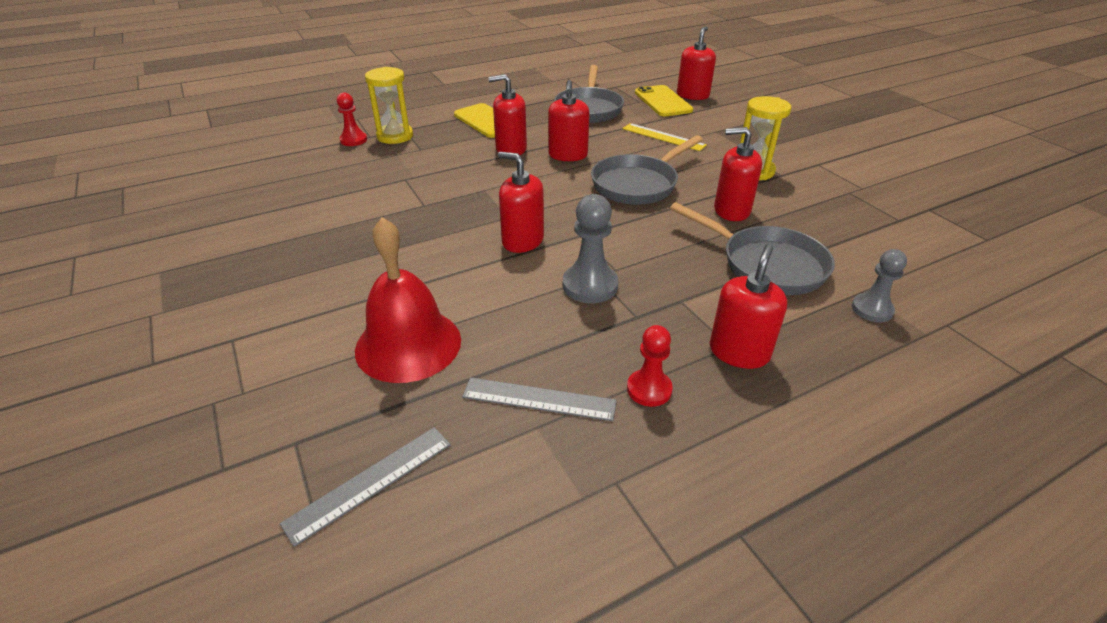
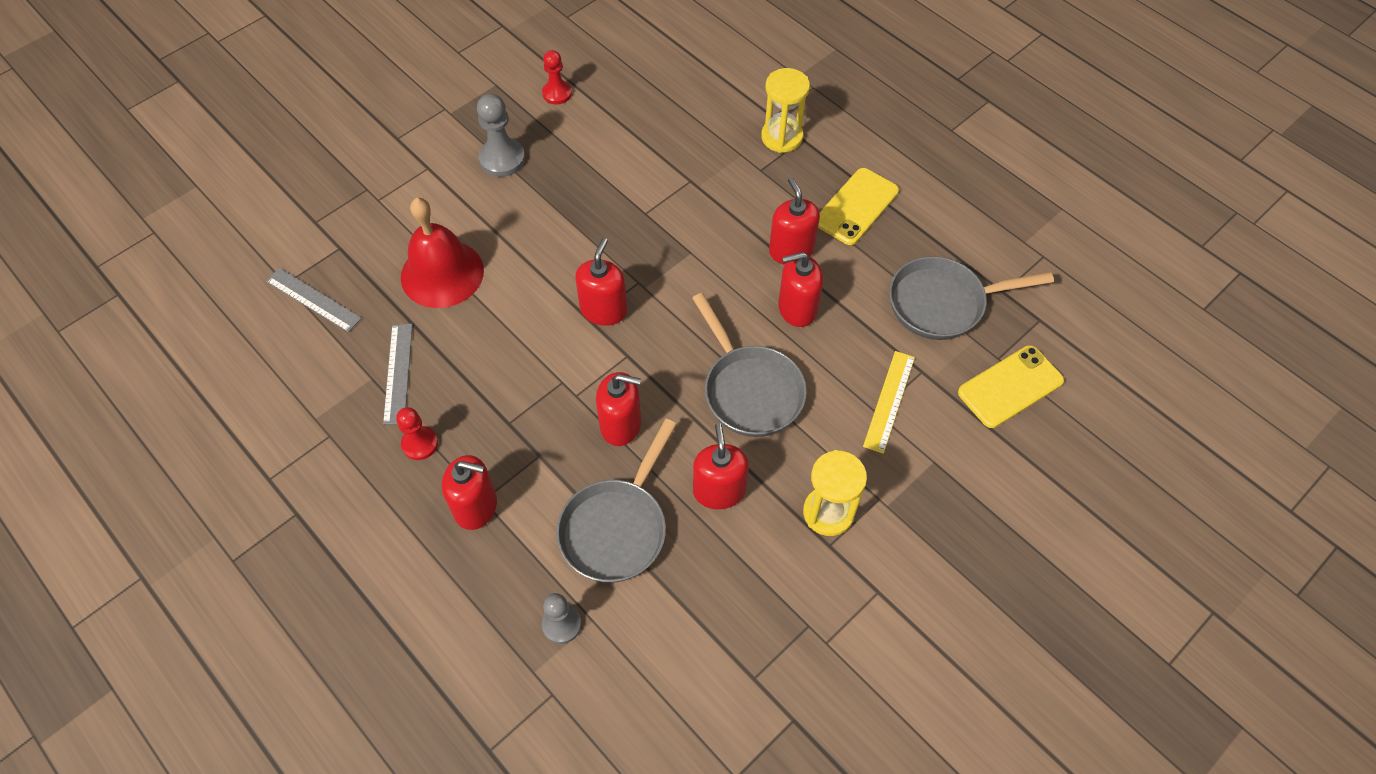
camera: 75 degrees right, 20 degrees up
(353, 140) = (758, 106): red pawn -> red pawn (557, 93)
(590, 285) = (545, 379): grey pawn -> grey pawn (502, 159)
(638, 184) = (750, 390): grey pan -> grey pan turned 150 degrees counterclockwise
(693, 95) = (1053, 423): red soap dispenser -> red soap dispenser (621, 425)

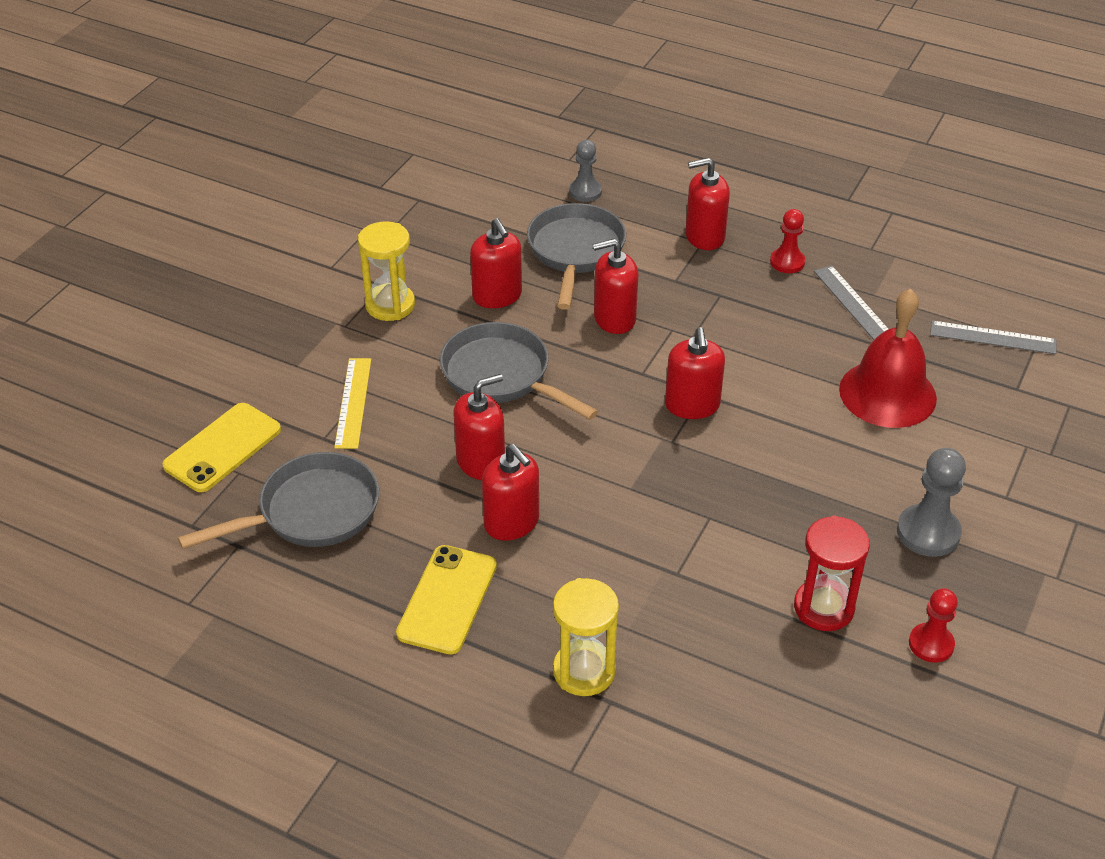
camera: 160 degrees right, 15 degrees down
(607, 132) = (823, 608): none -> red hourglass

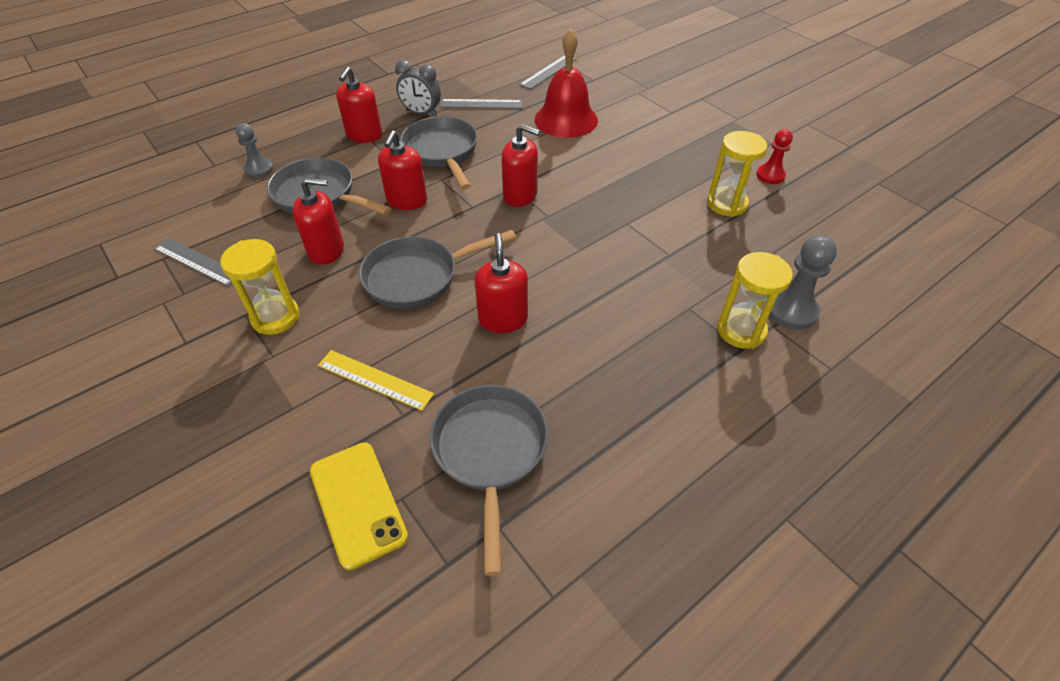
camera: 65 degrees left, 5 degrees up
(428, 222) = (197, 261): none -> grey ruler
(447, 599) = (639, 387): yellow phone -> none
(512, 522) = (577, 322): red soap dispenser -> none
(723, 310) = (442, 152): none -> grey pan
(787, 262) = (421, 113): red pawn -> grey clock
(823, 608) = (726, 204): red hourglass -> yellow hourglass
(928, 532) = (685, 146): grey pawn -> grey pawn (791, 310)

